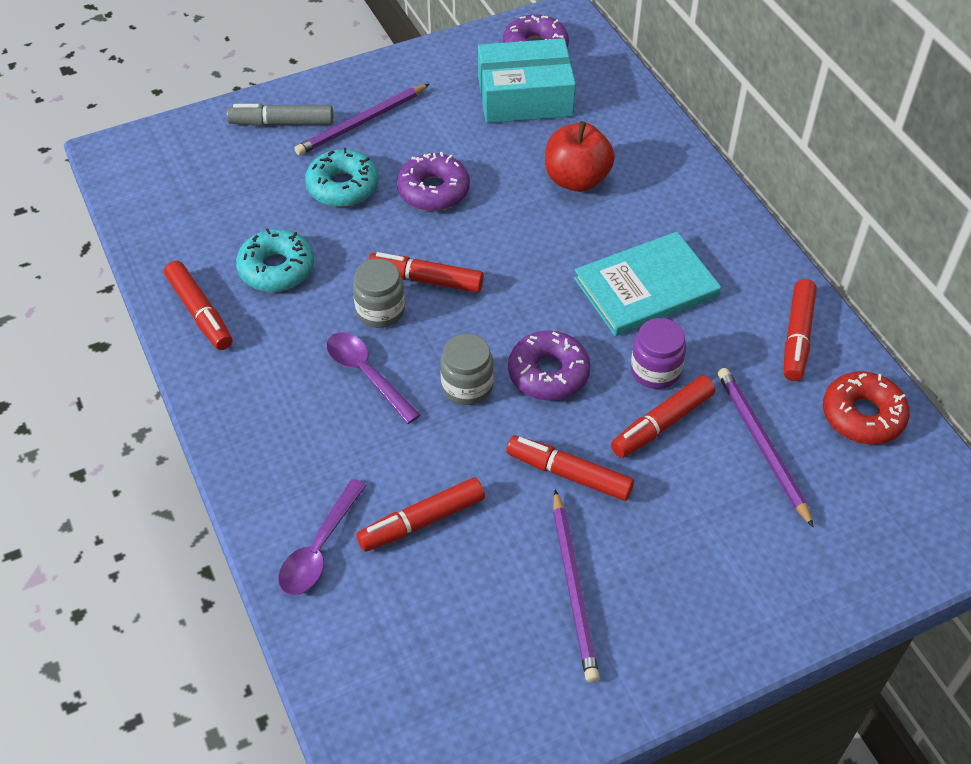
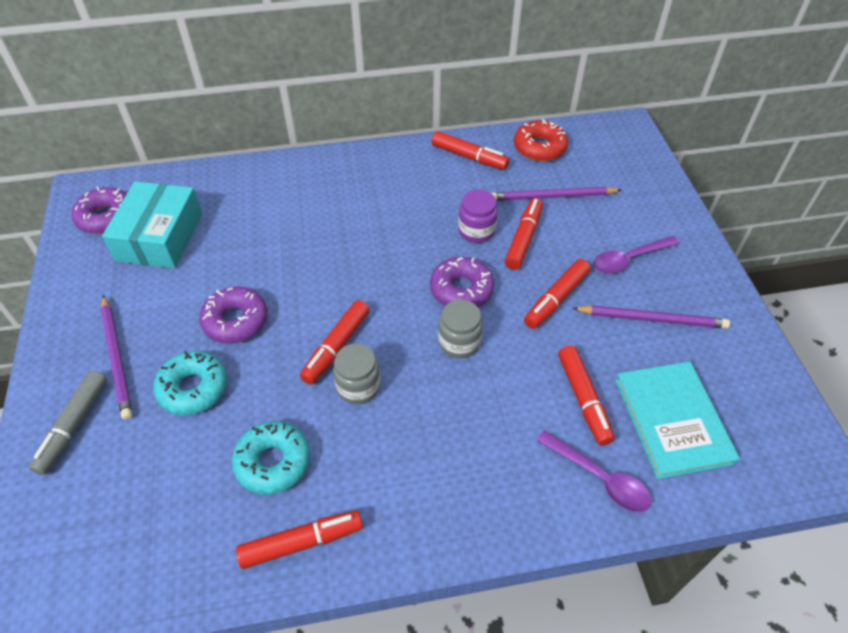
camera: 75 degrees left, 0 degrees up
(366, 374) = (426, 410): purple spoon -> purple spoon (628, 259)
(576, 179) = (273, 228): red apple -> none
(646, 287) = (399, 216): turquoise book -> turquoise book (672, 420)
(662, 423) = (523, 239): red marker -> red marker turned 135 degrees counterclockwise

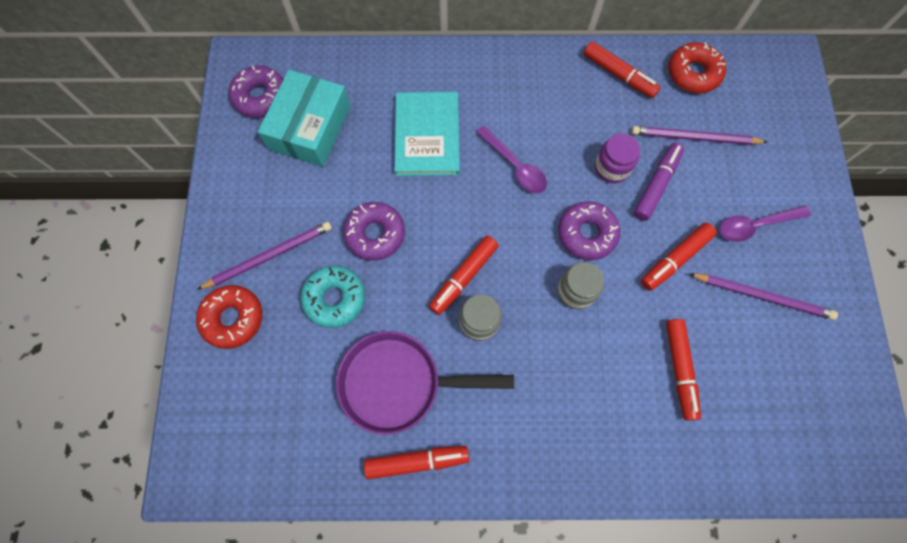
camera: 10 degrees right, 20 degrees up
(74, 426) = (233, 318): grey marker -> red donut
(117, 358) = (269, 256): purple pencil -> purple pencil turned 105 degrees counterclockwise
(273, 462) = (398, 383): turquoise donut -> purple pan
(523, 239) = (656, 185): red marker -> purple marker
(599, 478) = (678, 449): purple spoon -> purple spoon (515, 166)
(672, 420) = (756, 405): turquoise book -> turquoise book (427, 136)

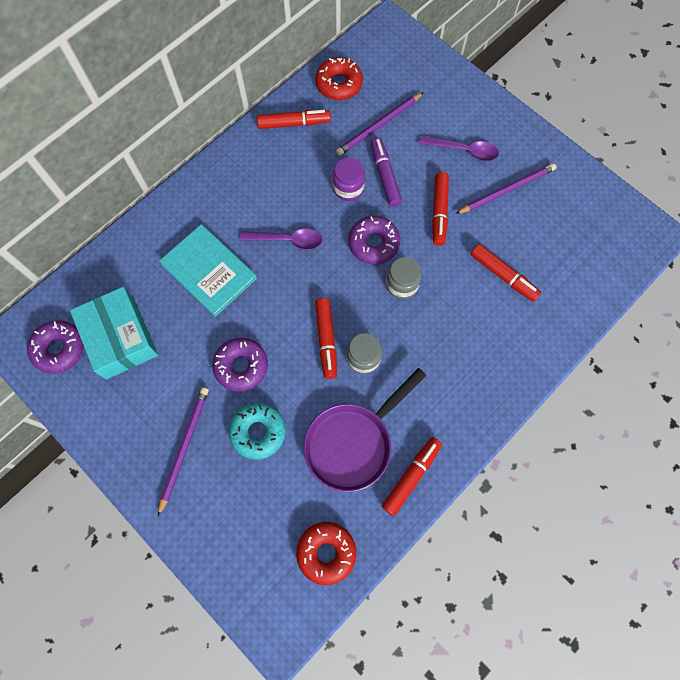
camera: 45 degrees left, 0 degrees up
(233, 318) = (203, 510): red donut -> red donut (326, 552)
(755, 225) = (464, 150): purple spoon -> purple spoon turned 105 degrees counterclockwise

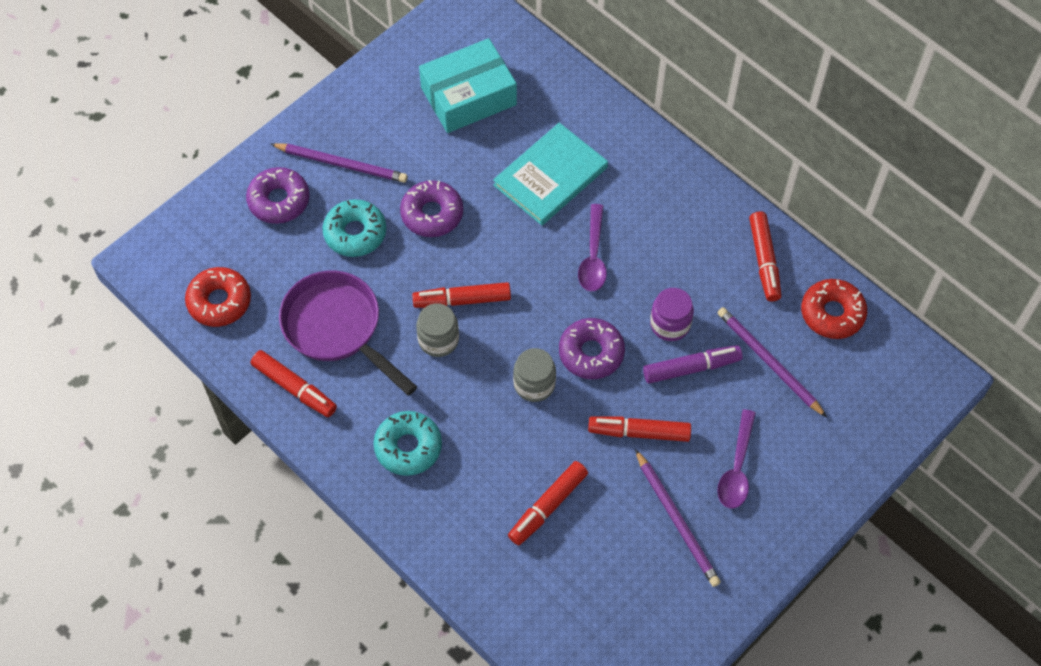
camera: 90 degrees right, 10 degrees down
(59, 349) = (457, 42): purple donut -> purple donut (279, 200)
(461, 379) = (408, 447): none -> turquoise donut

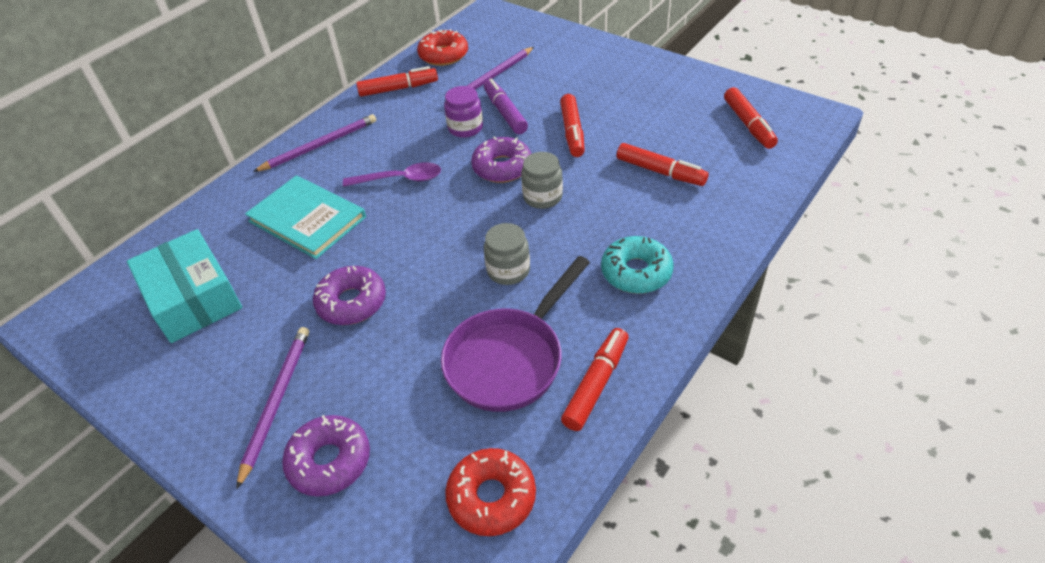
camera: 95 degrees left, 15 degrees down
(355, 233) = (379, 368): turquoise donut -> none
(462, 300) = (458, 260): red marker -> red marker (748, 124)
(677, 520) = (643, 104): purple pencil -> purple pencil (320, 145)
(737, 468) = (587, 82): purple spoon -> none

